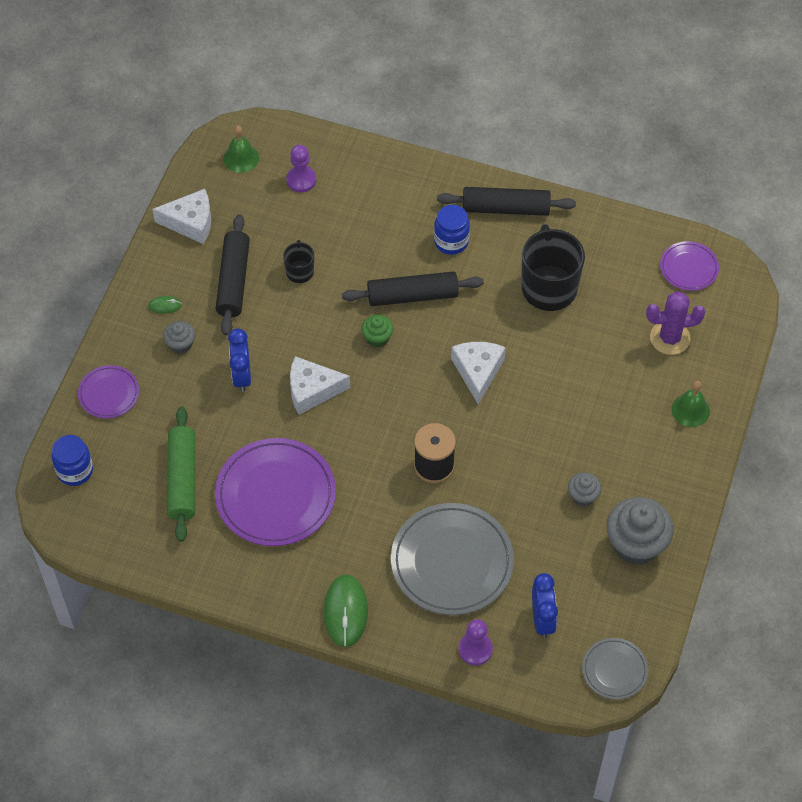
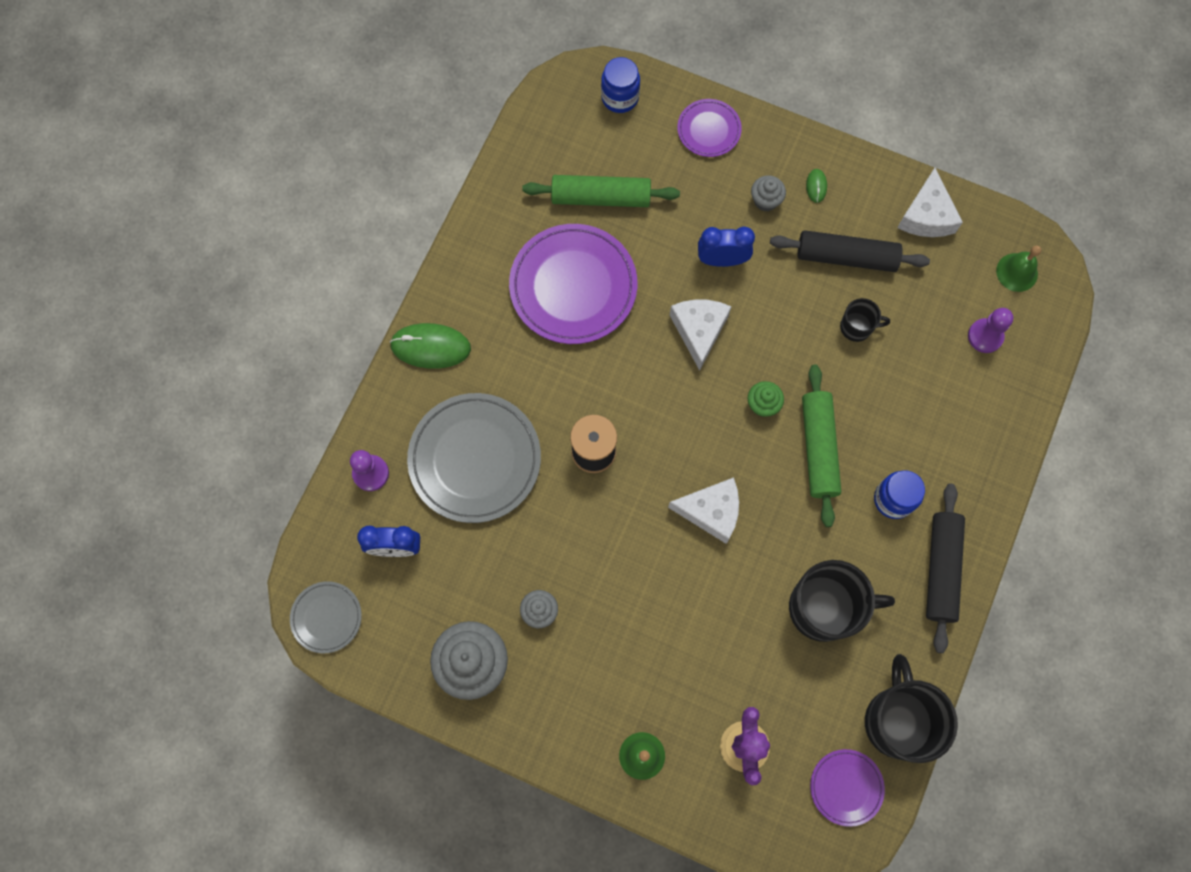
camera: 95 degrees right, 15 degrees up
(412, 296) = (818, 448): black rolling pin -> green rolling pin
(631, 235) = (897, 720): none -> black mug

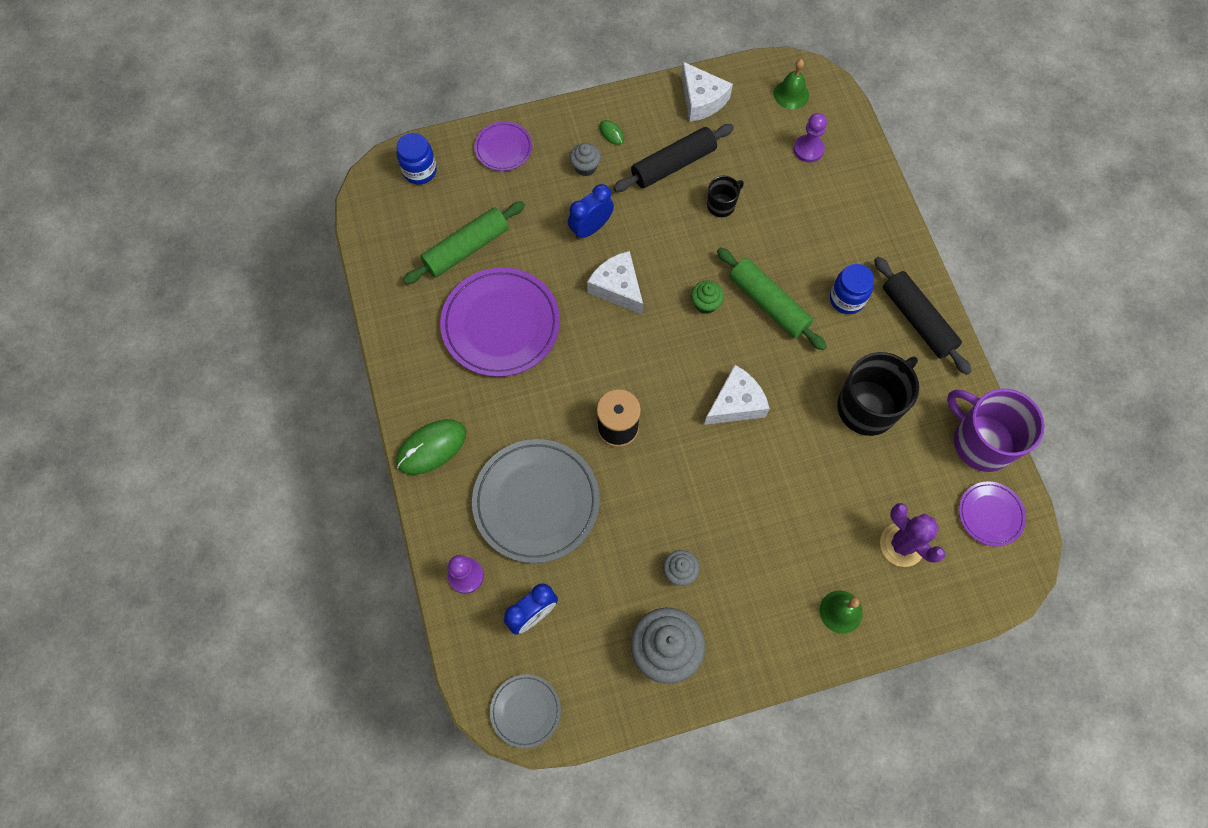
camera: 40 degrees left, 5 degrees down
(897, 720) = (981, 442): black mug -> purple mug

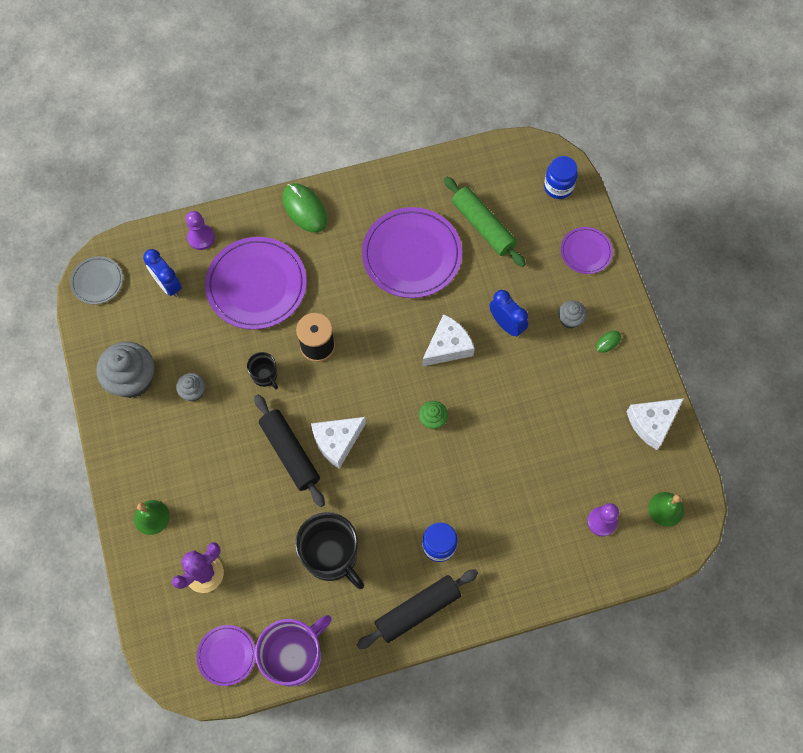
camera: 90 degrees right, 0 degrees up
(536, 502) = (256, 285): grey plate -> purple plate
(673, 165) = (577, 395): black rolling pin -> black rolling pin (289, 453)
(721, 205) = (535, 437): black mug -> black mug (265, 375)
(736, 403) = (337, 441): white cheese -> white cheese turned 90 degrees clockwise
(768, 304) = (433, 474): green rolling pin -> none

